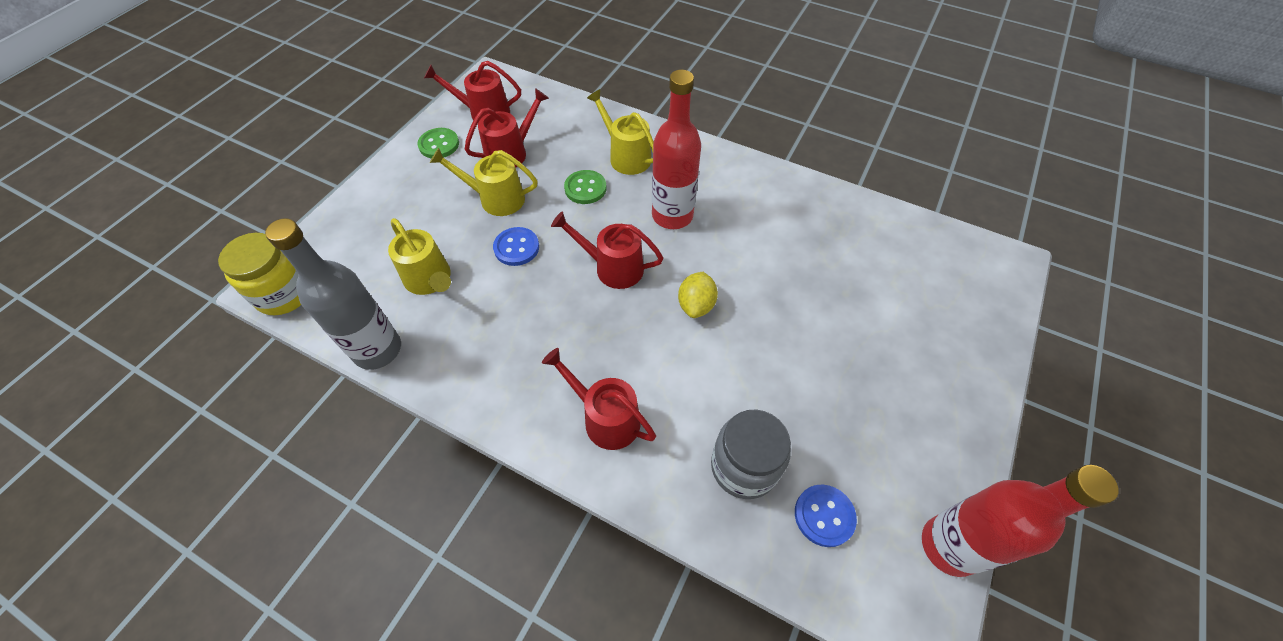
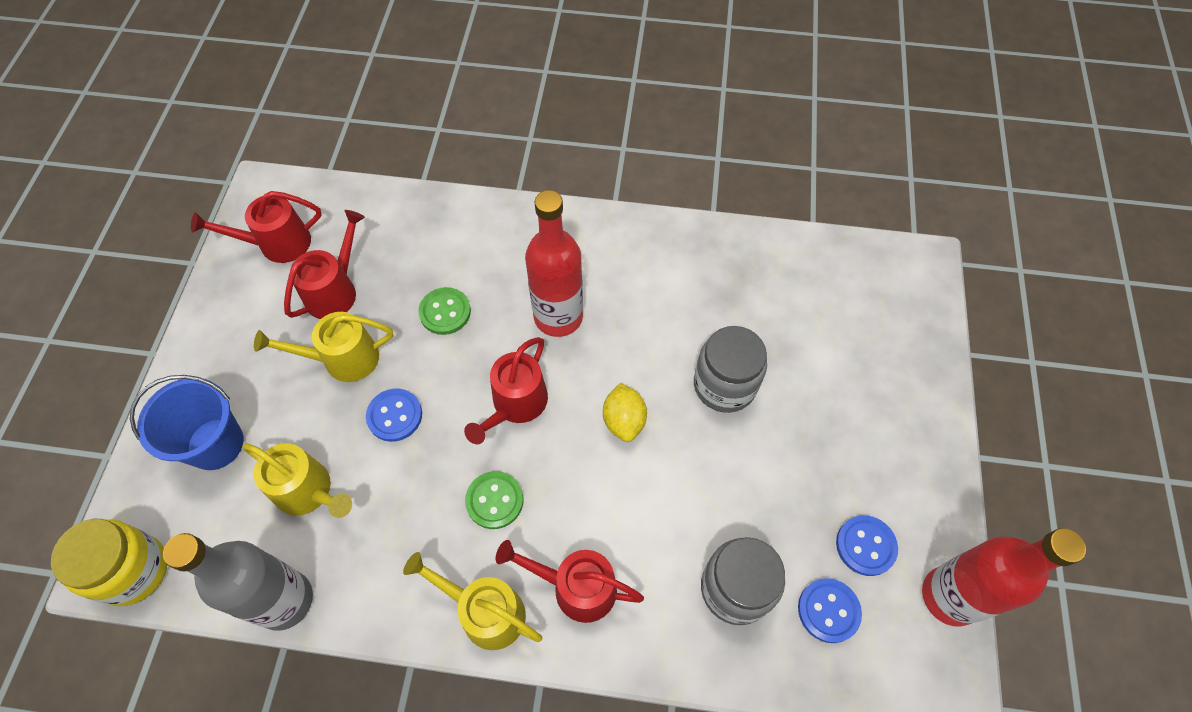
camera: 20 degrees left, 5 degrees up
(380, 228) = (215, 444): none -> blue bucket
(439, 145) = (238, 306): green button -> green button (494, 500)
(612, 267) = (515, 405): red watering can -> red watering can turned 60 degrees counterclockwise
(626, 156) = (476, 254): yellow watering can -> yellow watering can (485, 612)
(793, 304) = (724, 385): none -> grey jar
(879, 473) = (865, 546): none -> blue button

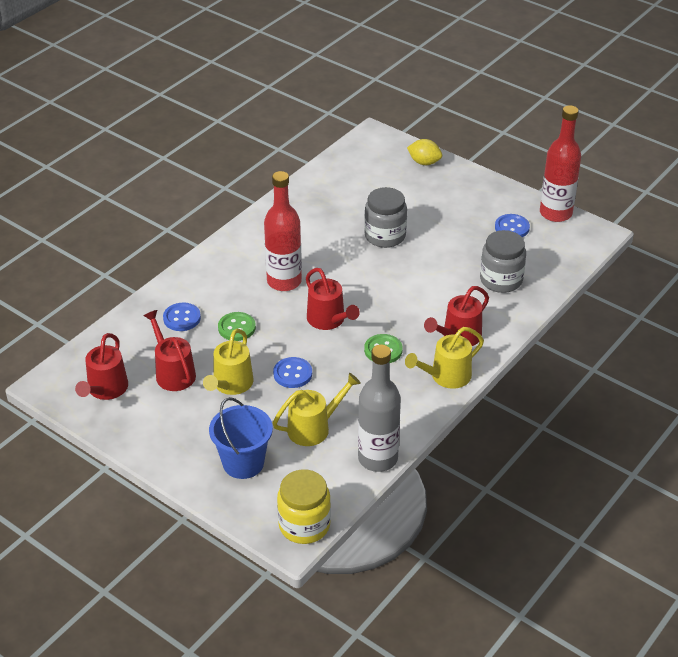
camera: 60 degrees left, 20 degrees down
(624, 420) = (375, 282): yellow lemon -> yellow lemon (424, 162)
(828, 611) = (534, 254): blue button -> blue button (182, 318)

